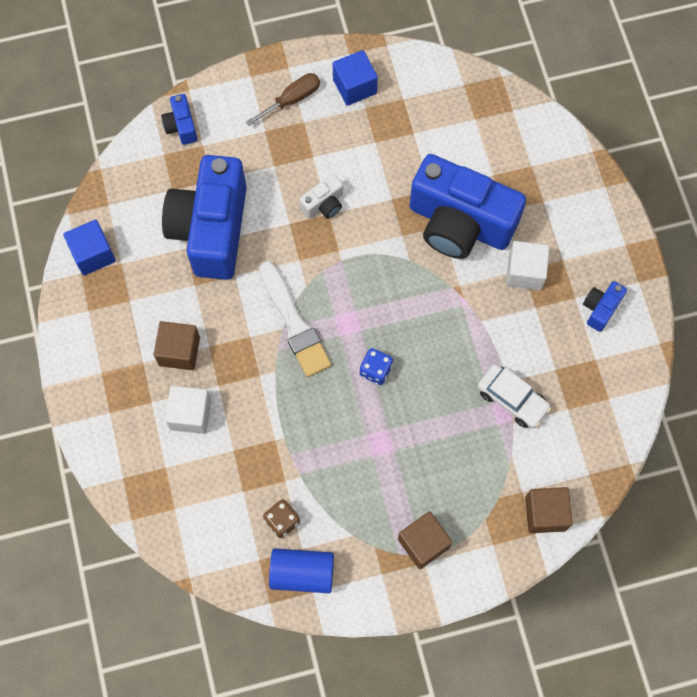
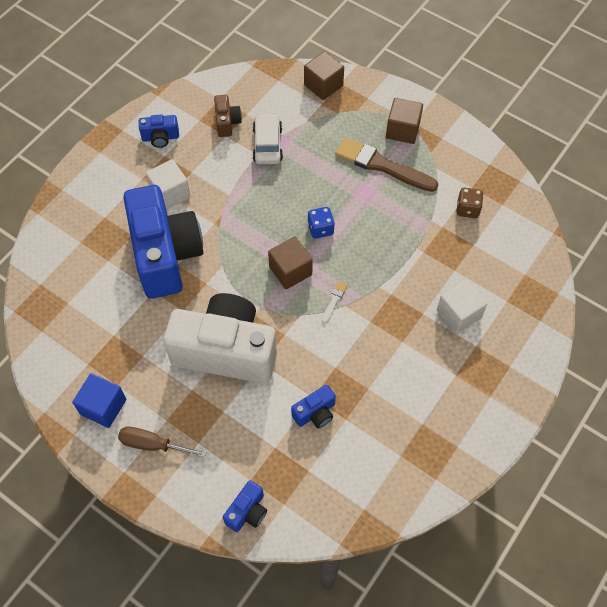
camera: 130 degrees left, 10 degrees down
(93, 254) = (413, 483): blue cube -> none
(179, 351) = (424, 357): brown cube -> brown cube (290, 271)
(211, 229) = (315, 413): blue camera -> blue camera, size x0.42
(294, 323) = (334, 301): white brush -> white brush, size x0.42
(302, 573) = (485, 176): blue cylinder -> none
(324, 204) = (226, 351): white camera -> white camera, size x2.40
(398, 485) = (382, 165): none -> brown brush
(571, 382) = (227, 122): none -> brown camera

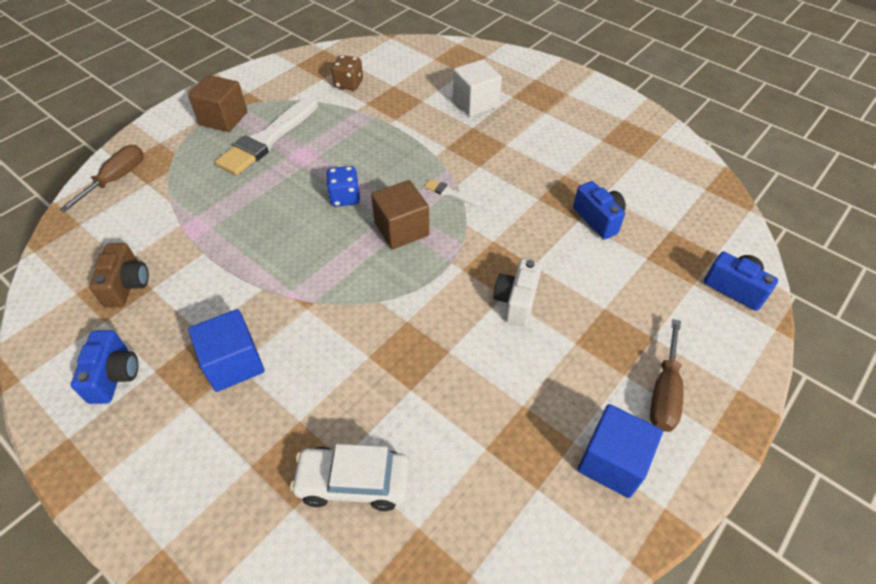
camera: 85 degrees left, 10 degrees down
(165, 255) = (348, 371): blue camera -> none
(170, 193) = (234, 363): white cube -> blue cube
(226, 351) = (516, 301): white camera -> white camera, size x0.42
(227, 122) = (127, 285): brown camera -> brown camera turned 90 degrees clockwise
(267, 144) = (190, 241): white car -> white car (353, 482)
(323, 85) = (116, 179): brown cube -> brown screwdriver
(382, 165) = (268, 139): brown brush -> white brush

